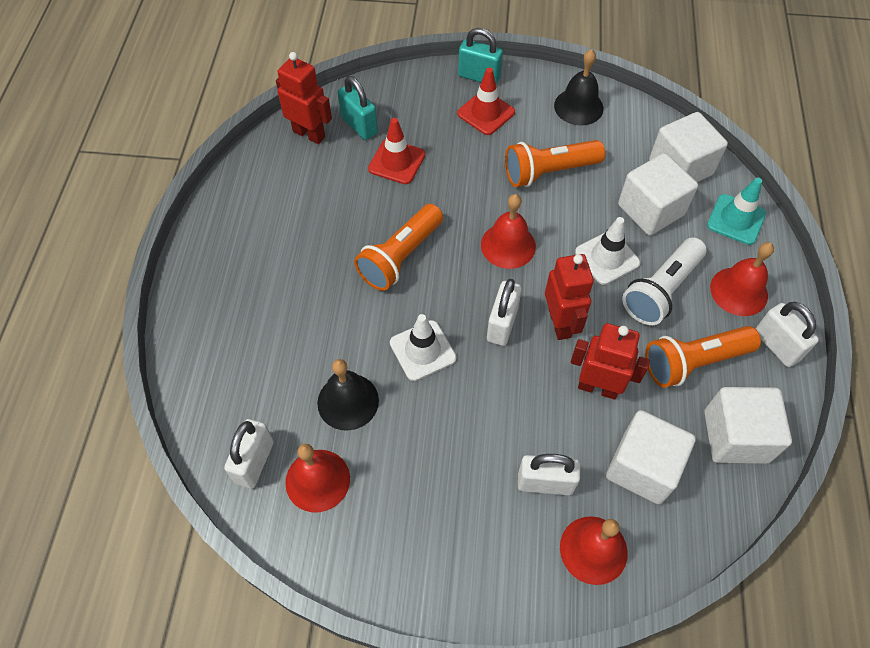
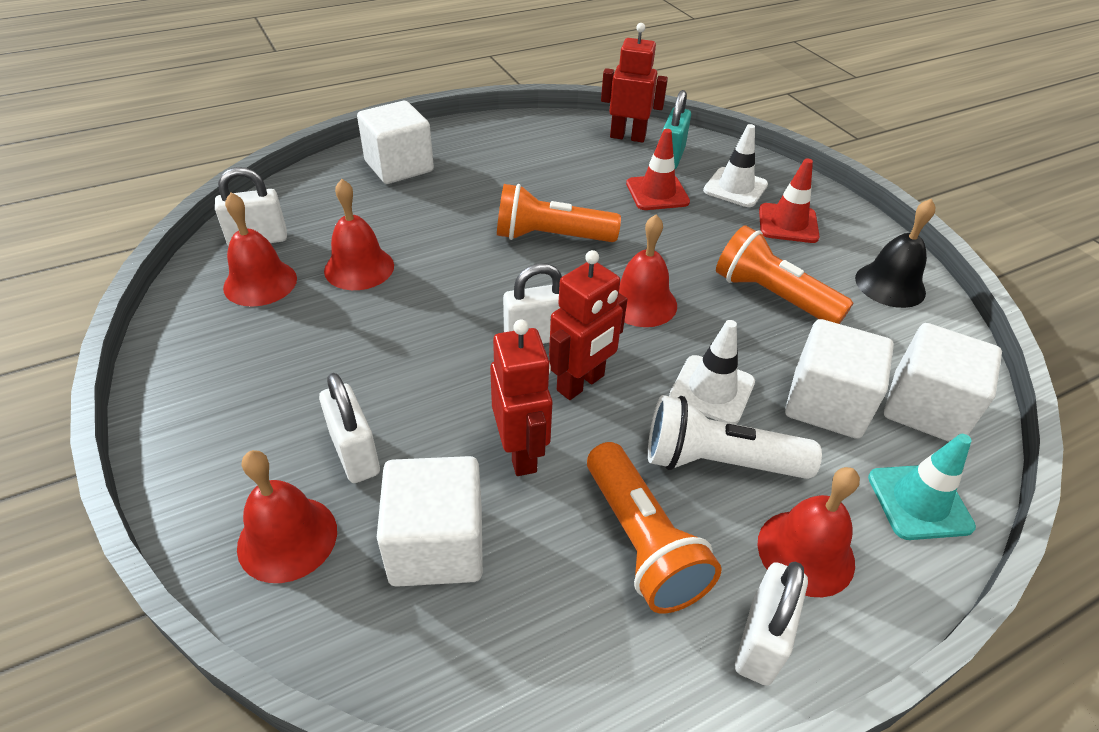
camera: 55 degrees right, 15 degrees down
(309, 134) = (627, 137): red robot -> red robot turned 75 degrees counterclockwise
(348, 401) = (359, 268): black bell -> red bell
(422, 350) = (455, 293): white traffic cone -> white traffic cone (735, 188)
(479, 77) = (826, 202): turquoise padlock -> none
(694, 362) = (641, 542): orange flashlight -> orange flashlight turned 150 degrees counterclockwise
(735, 436) = (561, 644): white cube -> white cube (399, 166)

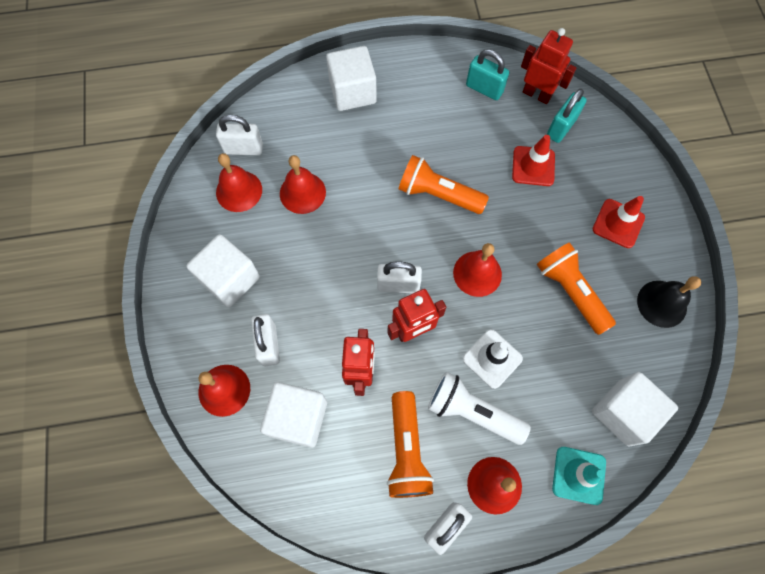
camera: 20 degrees right, 25 degrees up
(564, 141) = (484, 89): none -> turquoise padlock
(735, 188) = (596, 174): white traffic cone -> none
(826, 403) = (560, 390): white cube -> white cube (230, 279)

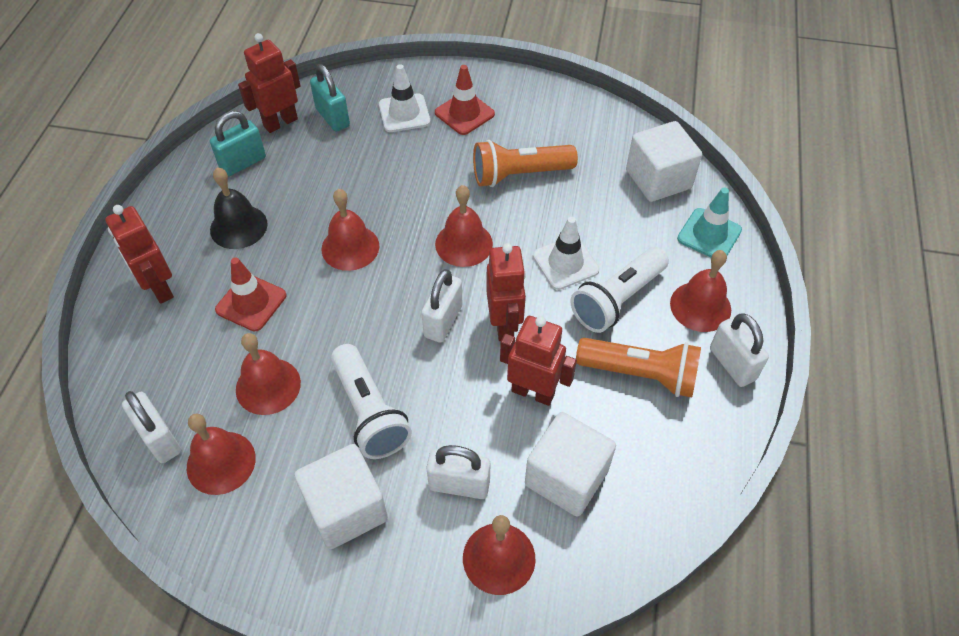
camera: 70 degrees left, 15 degrees down
(243, 149) = (160, 439): white padlock -> white padlock turned 60 degrees counterclockwise
(305, 264) = (369, 412): none -> white flashlight
(352, 92) = (159, 288): white cube -> red robot
(438, 194) = (350, 247): orange flashlight -> red bell
(533, 166) = (364, 155): red traffic cone -> red traffic cone (251, 302)
(593, 177) = (404, 113): none -> white traffic cone
(662, 303) = (562, 113): black bell -> black bell (238, 226)

